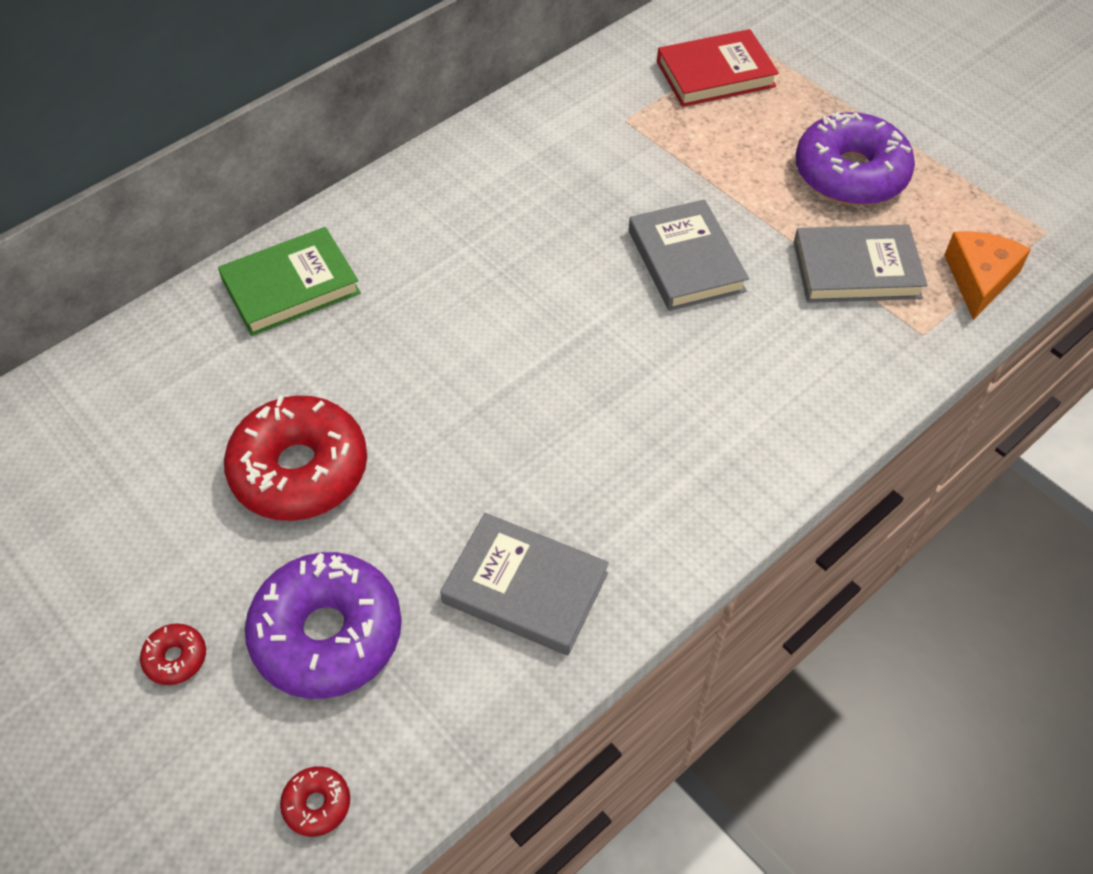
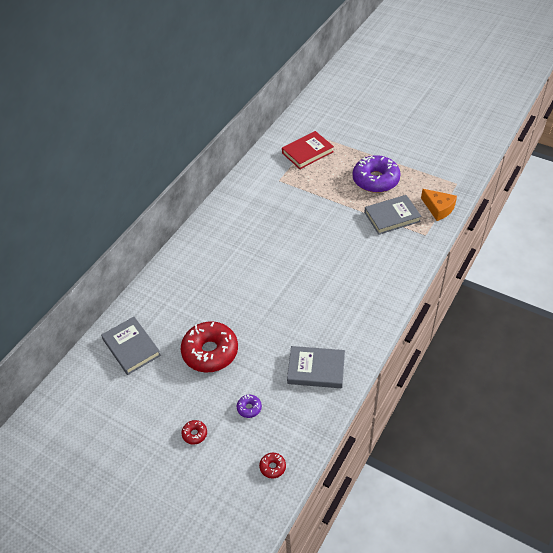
camera: 15 degrees left, 5 degrees down
(291, 287) = (173, 283): green book -> none
(327, 635) = (249, 408): purple donut -> purple donut, size x0.42
(686, 261) = (326, 230): grey book -> grey book (131, 347)
(979, 279) = (438, 208): orange cheese -> orange cheese turned 135 degrees clockwise

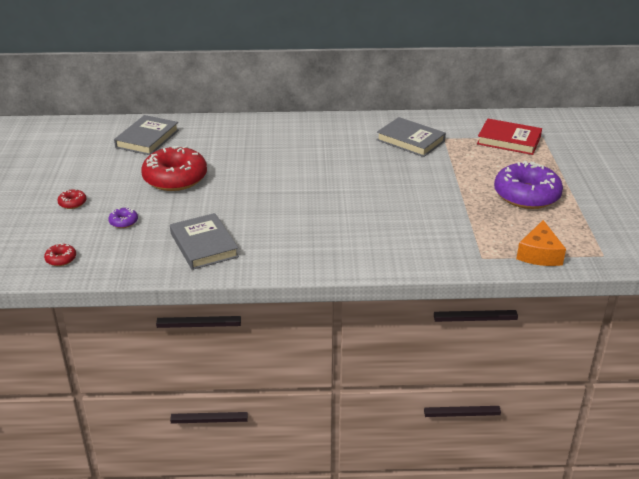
camera: 55 degrees right, 15 degrees down
(392, 217) = (481, 224): grey book -> grey book (410, 140)

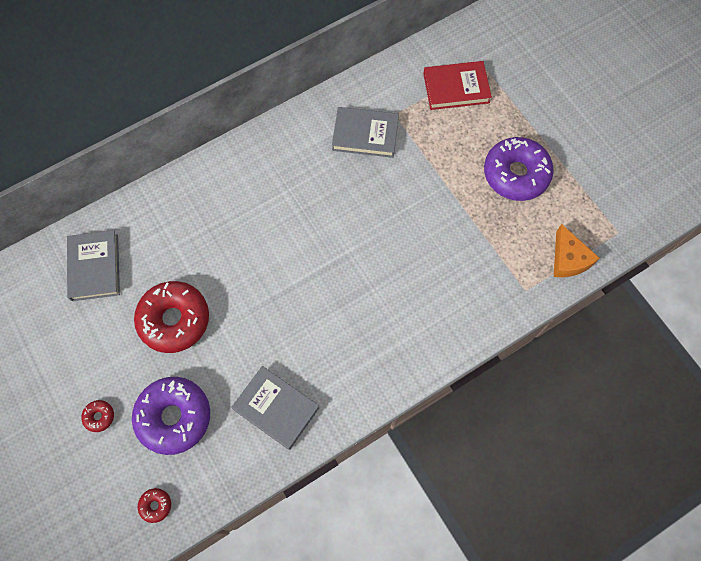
camera: 30 degrees left, 35 degrees up
(123, 222) = (174, 417): purple donut -> purple donut, size x2.41

